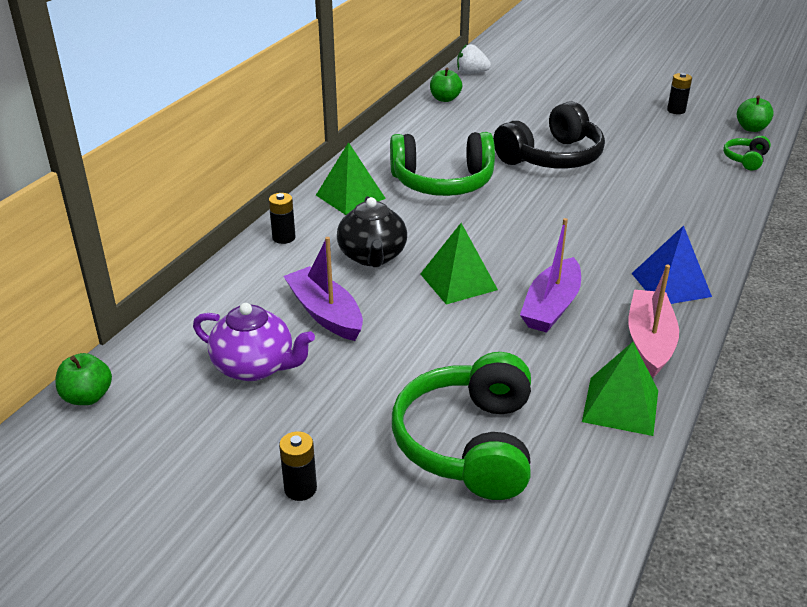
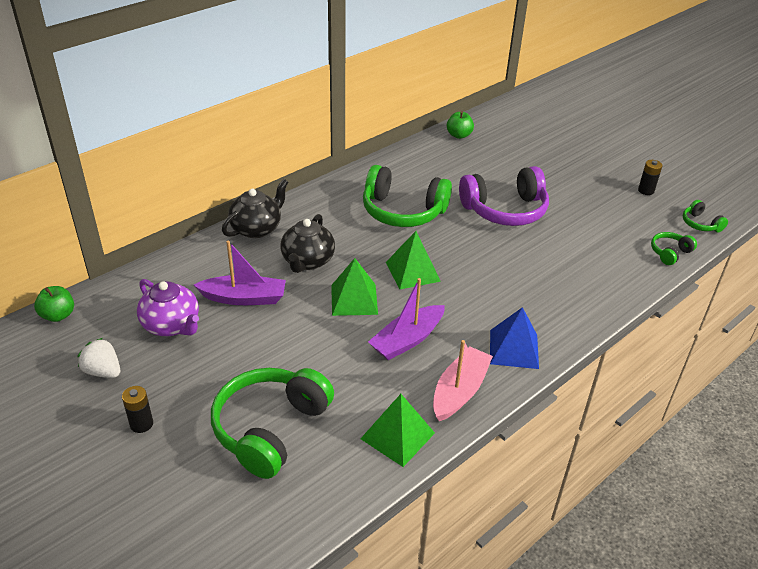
camera: 20 degrees right, 5 degrees up
(284, 238) = (257, 228): black battery -> black teapot
(325, 313) = (244, 298): purple boat -> purple boat turned 105 degrees clockwise
(350, 197) = (326, 206): green pyramid -> green pyramid (412, 271)
(471, 73) = (498, 115): white strawberry -> white strawberry (103, 371)
(552, 157) = (505, 210): black headphones -> purple headphones
(751, 128) = (700, 224): green apple -> green headphones

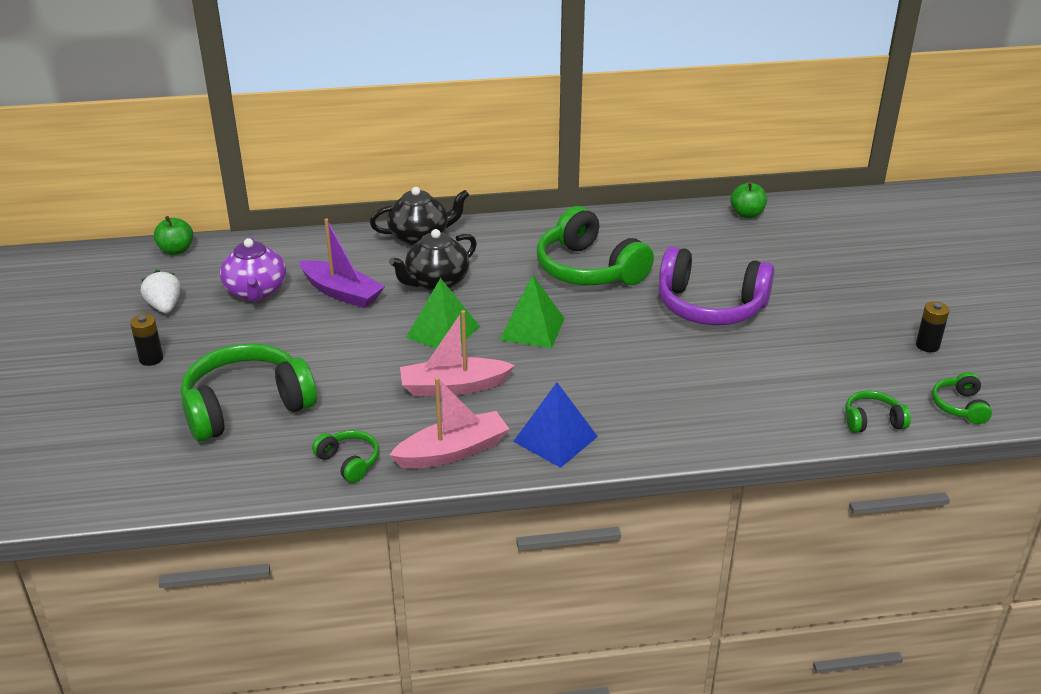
camera: 35 degrees right, 5 degrees down
(397, 436) = (349, 462): green pyramid -> green headphones
(407, 340) = (453, 387): purple boat -> pink boat

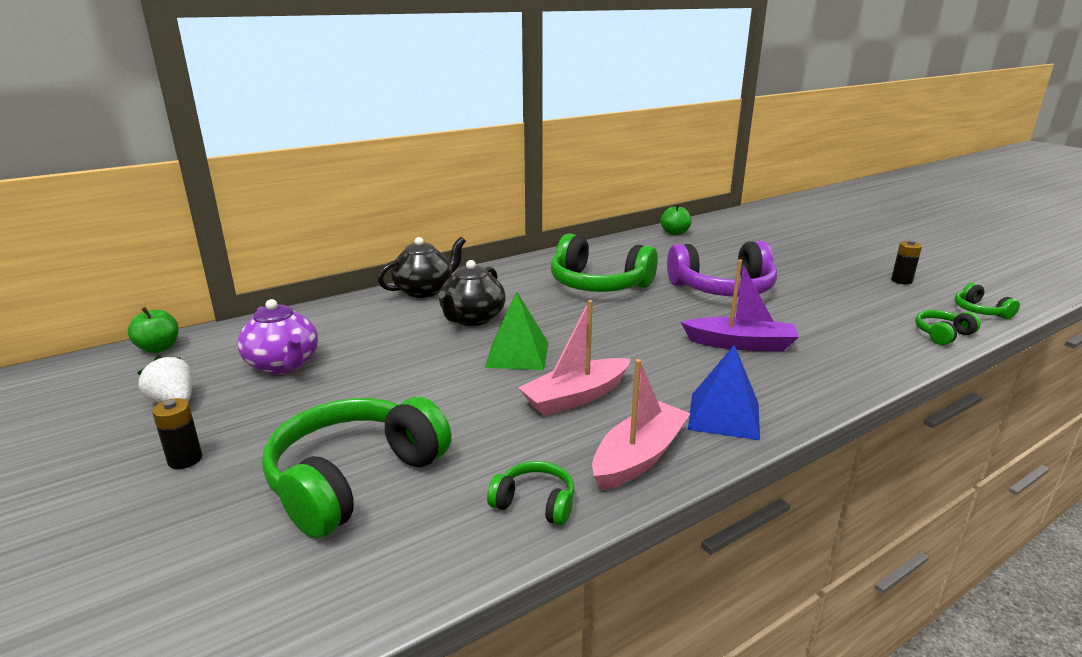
camera: 25 degrees left, 10 degrees down
(342, 293) = (383, 346): purple boat -> purple boat (740, 344)
(532, 329) = (598, 334): green pyramid -> none

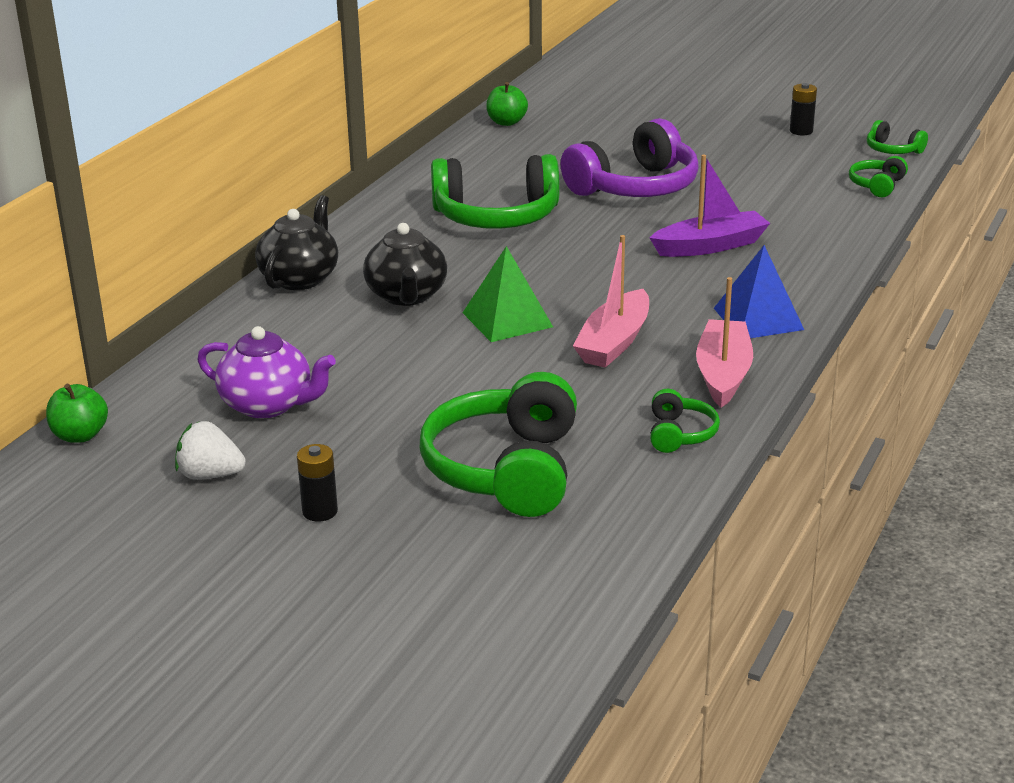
camera: 30 degrees left, 5 degrees up
(535, 503) = (680, 434): green headphones -> green headphones turned 105 degrees clockwise

